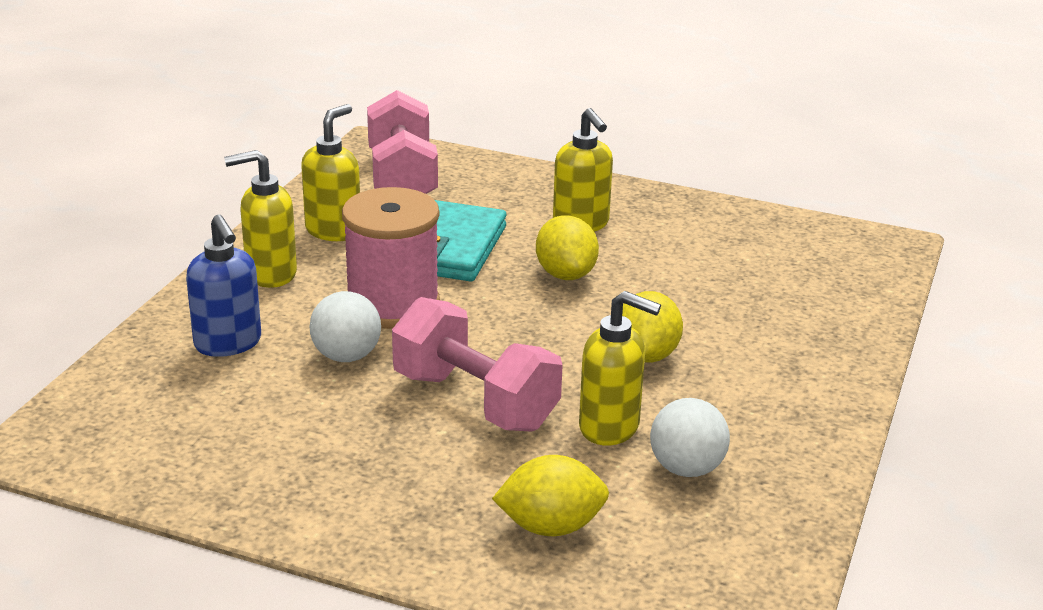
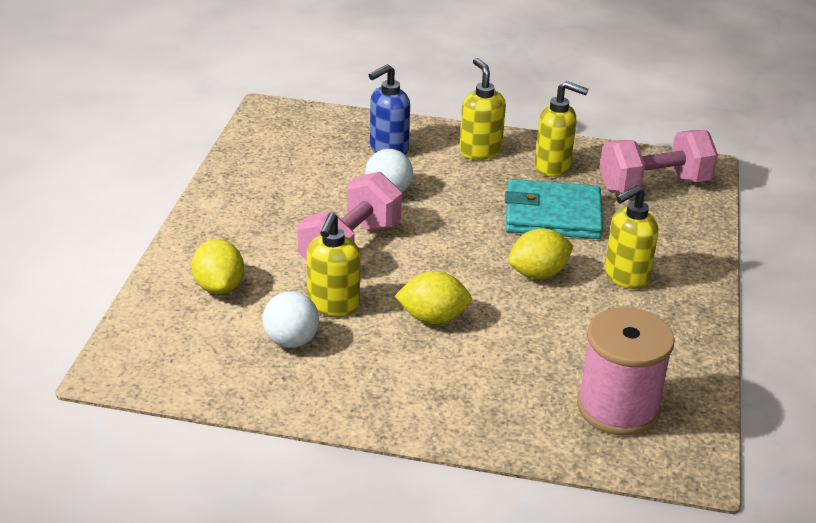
camera: 80 degrees right, 5 degrees up
(393, 305) = (460, 202): pink spool -> pink spool (618, 407)

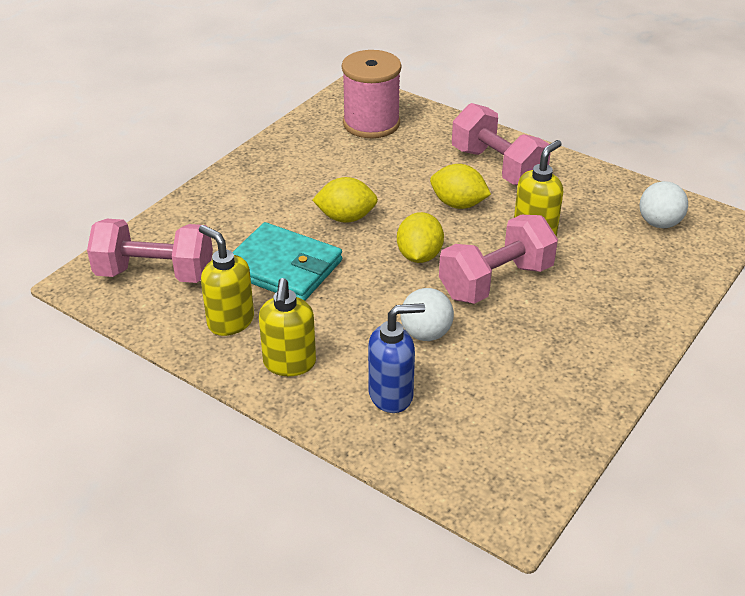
camera: 155 degrees left, 5 degrees up
(219, 287) = (630, 271): yellow lemon -> yellow lemon (419, 256)
(291, 341) = (580, 213): white ball -> white ball (659, 223)
(415, 380) = (497, 167): none -> pink dumbbell
(625, 276) = (277, 199): yellow soap dispenser -> none

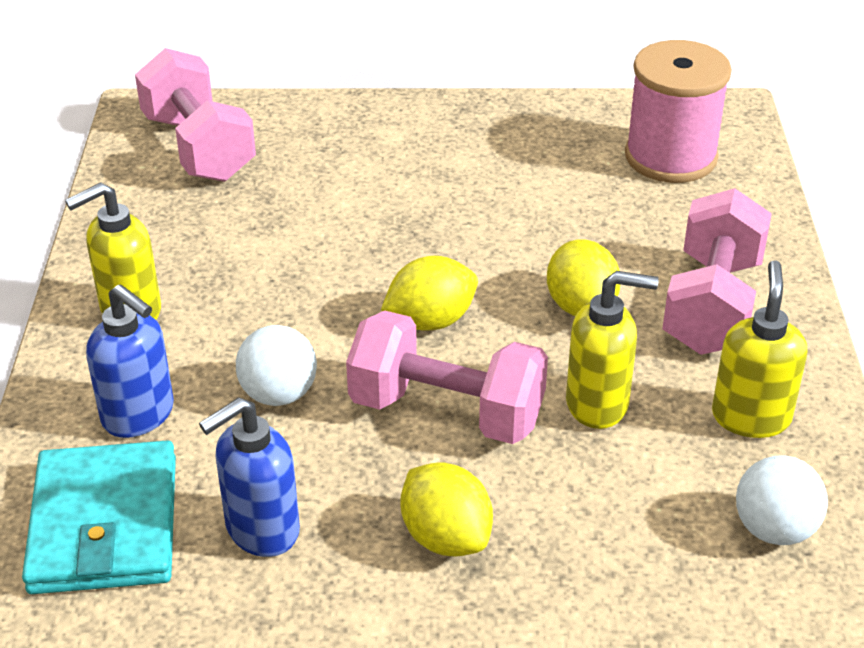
camera: 55 degrees right, 0 degrees up
(230, 321) = (165, 235): yellow soap dispenser -> yellow soap dispenser (750, 417)
(283, 267) = (297, 226): turquoise wallet -> turquoise wallet (104, 524)
(346, 218) = (444, 228): yellow lemon -> yellow lemon (446, 537)
(528, 383) = (261, 530): none -> blue soap dispenser

